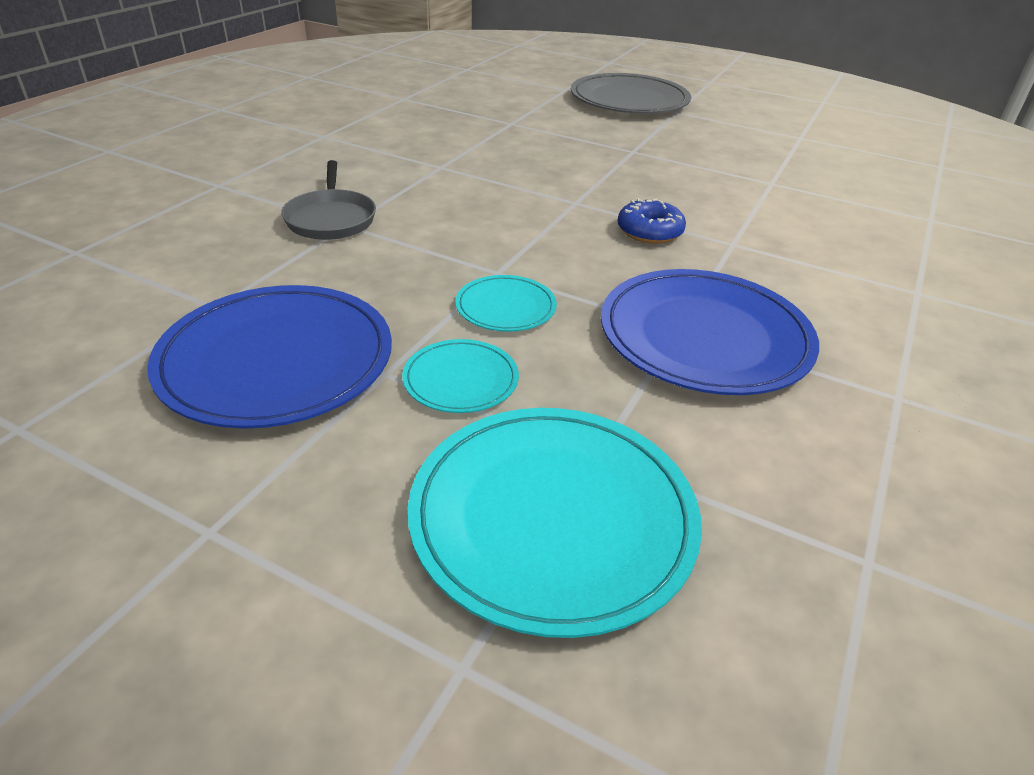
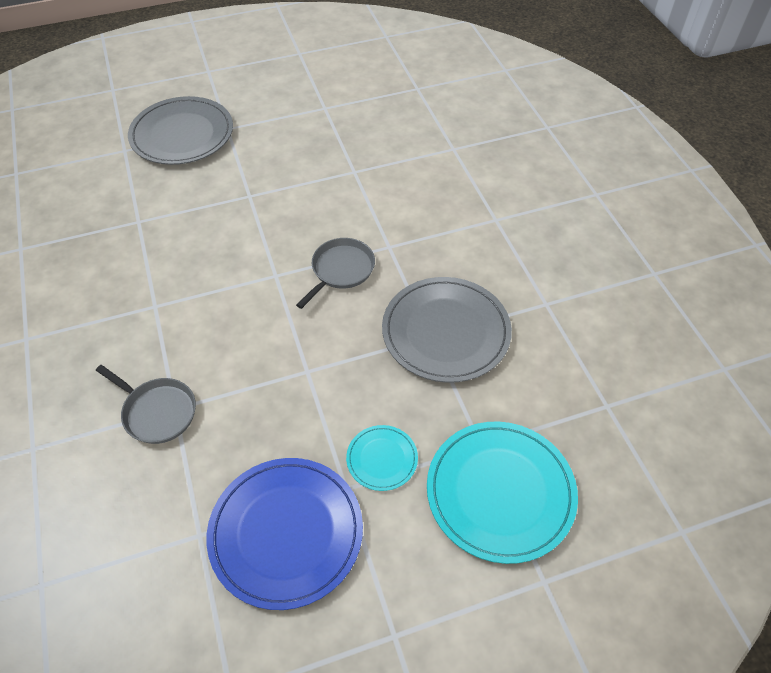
camera: 45 degrees left, 15 degrees up
(505, 307) = (342, 393): turquoise plate -> none
(649, 231) = (341, 270): blue donut -> grey pan
(704, 336) = (446, 332): blue plate -> grey plate

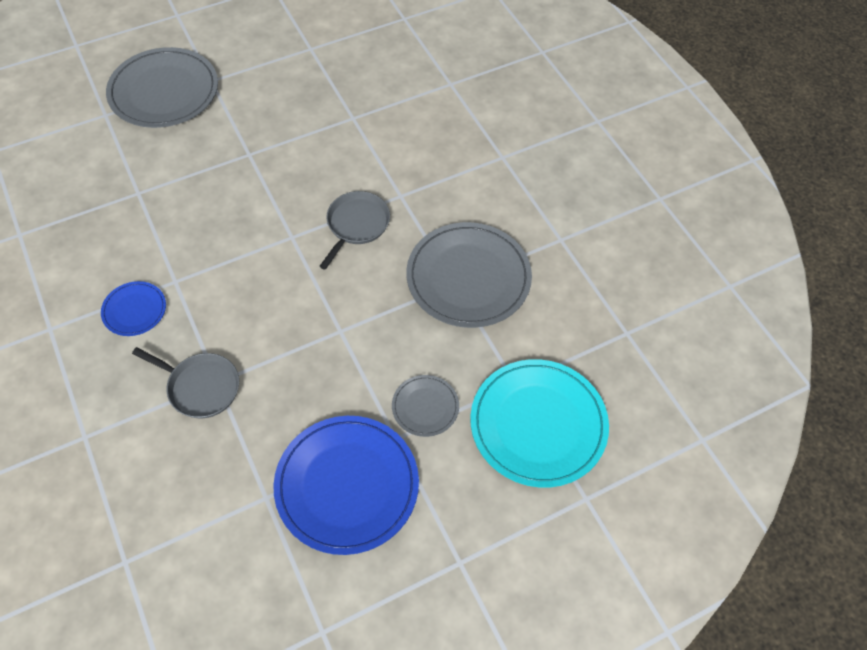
camera: 10 degrees left, 5 degrees up
(110, 329) = (134, 310): none -> blue plate
(382, 459) = (425, 407): turquoise plate -> grey plate

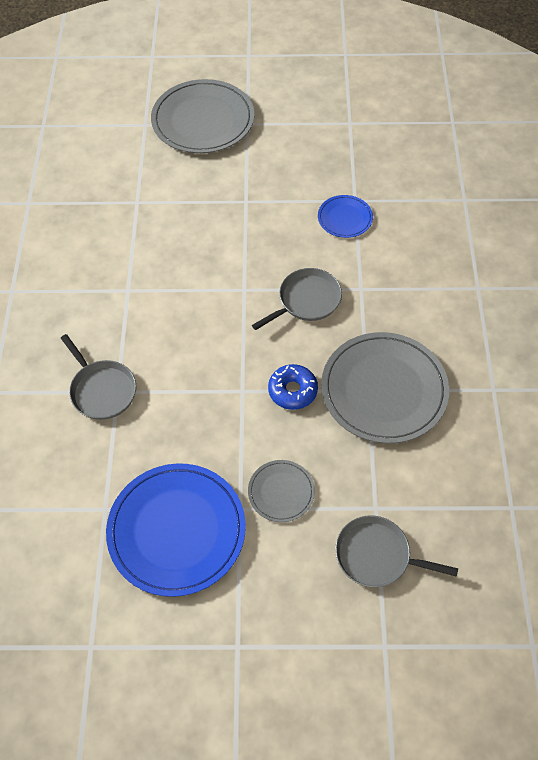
camera: 30 degrees right, 0 degrees up
(134, 310) = (83, 302): blue plate -> blue plate (345, 218)
(387, 311) = (292, 391): none -> blue donut
(538, 424) = (376, 555): turquoise plate -> grey pan

